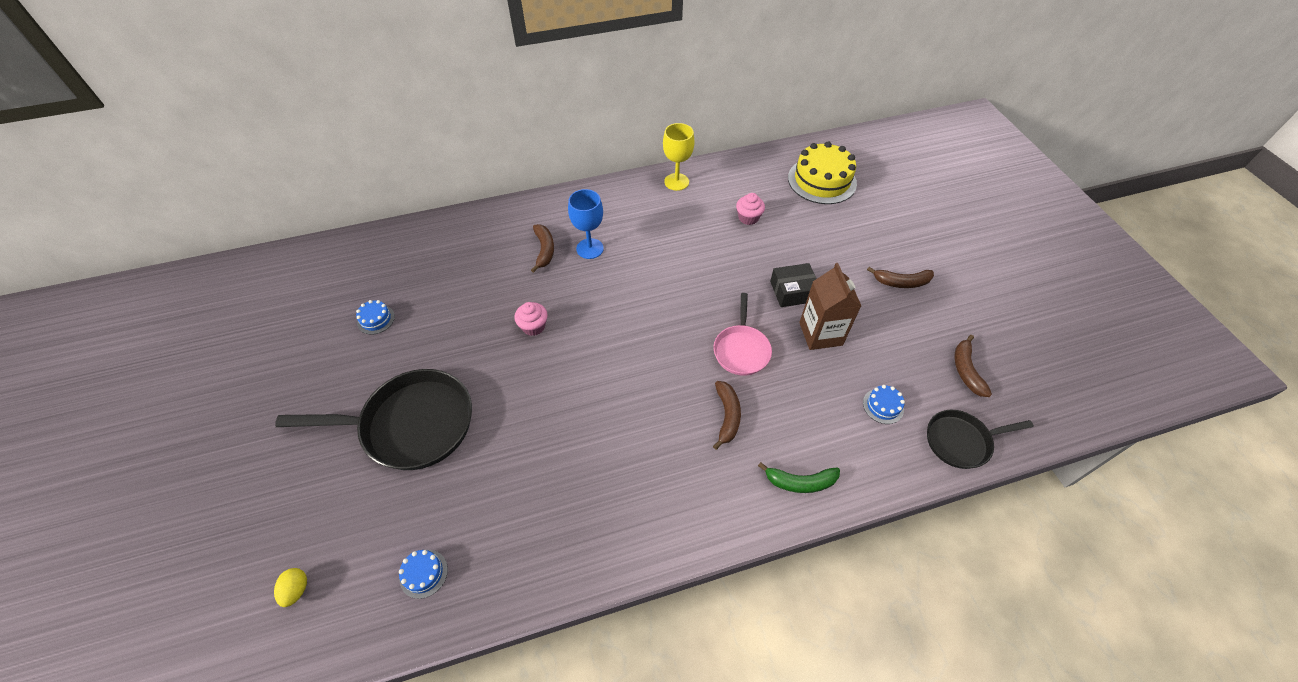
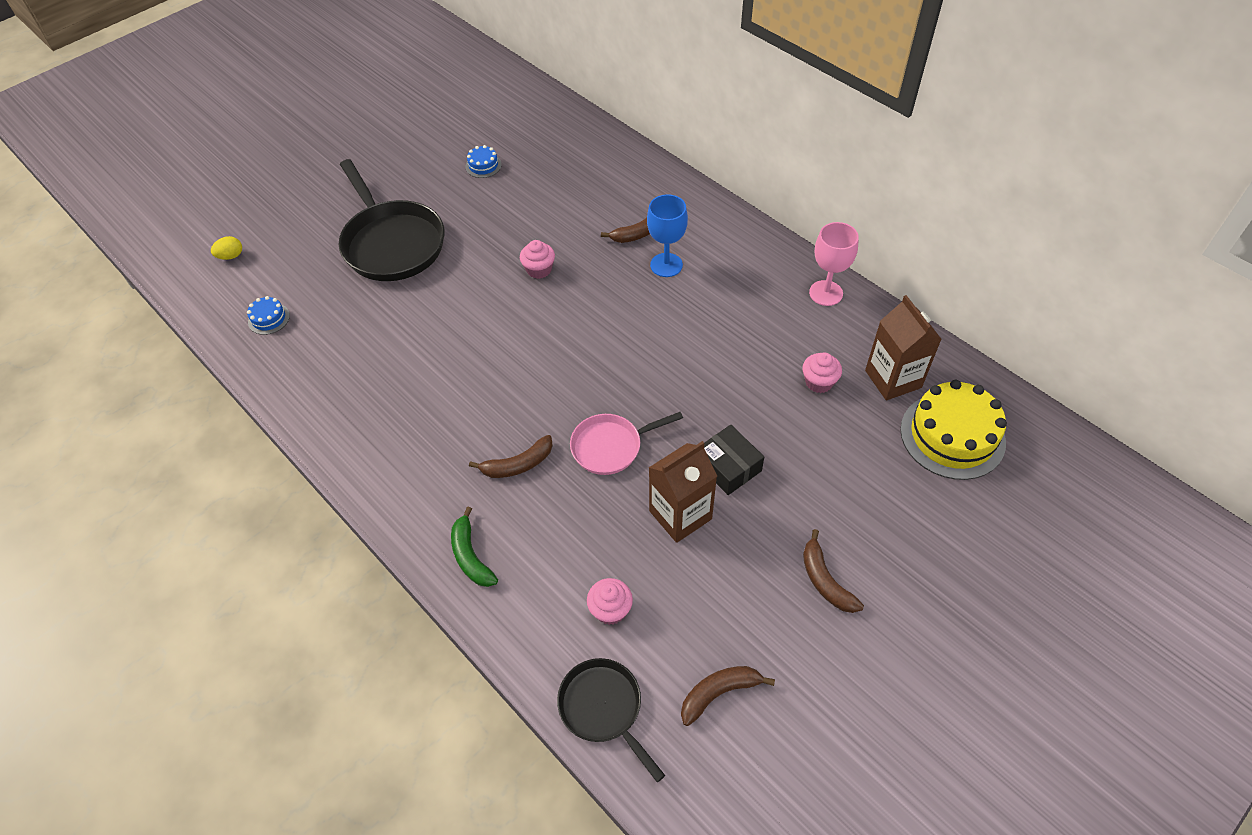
camera: 65 degrees right, 0 degrees up
(676, 182) = (826, 293): yellow goblet -> pink goblet
(766, 185) = (893, 379): none -> brown carton
(883, 406) = (610, 610): blue cake -> pink cupcake

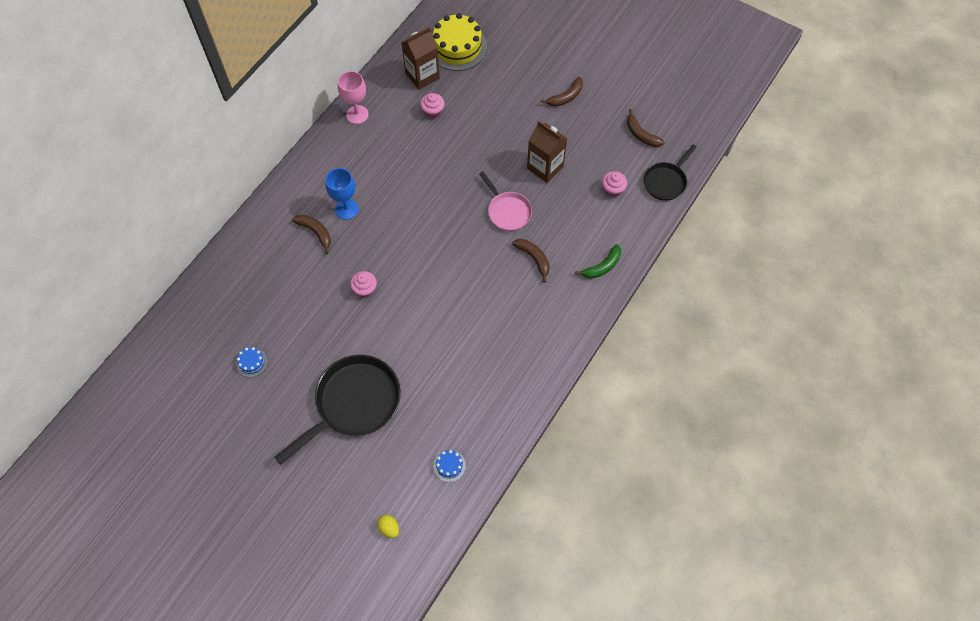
camera: 105 degrees left, 10 degrees up
(728, 466) = (506, 149): black box -> none

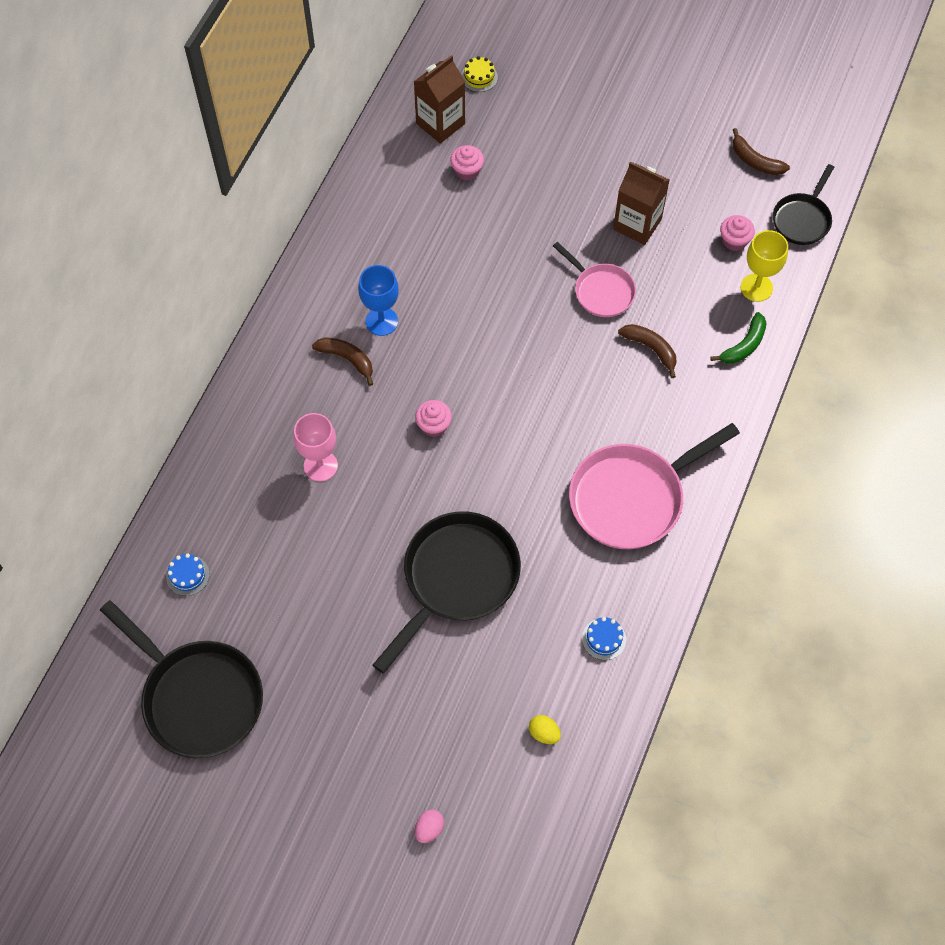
camera: 10 degrees left, 0 degrees up
(150, 458) = (198, 697): none -> black pan
(251, 362) = (304, 547): blue cake -> blue cake (187, 575)
(289, 585) = (429, 829): none -> pink egg
(357, 114) = (364, 190): pink goblet -> pink goblet (320, 466)
(457, 47) = (479, 77): yellow cake -> yellow cake, size x0.45
(494, 365) = (632, 498): none -> pink pan
(565, 97) = (642, 125): brown banana -> none
(621, 226) = (756, 287): none -> yellow goblet

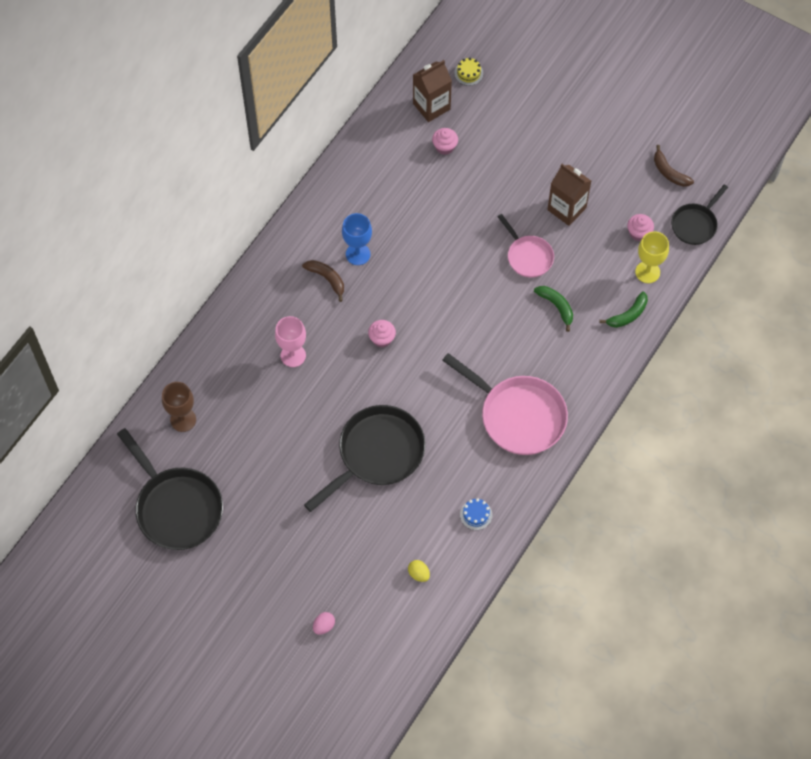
camera: 10 degrees right, 0 degrees up
(187, 575) = (183, 420): blue cake -> brown goblet
(632, 498) = (518, 416): pink pan -> pink pan turned 120 degrees counterclockwise
(651, 349) = (556, 306): brown banana -> green banana

